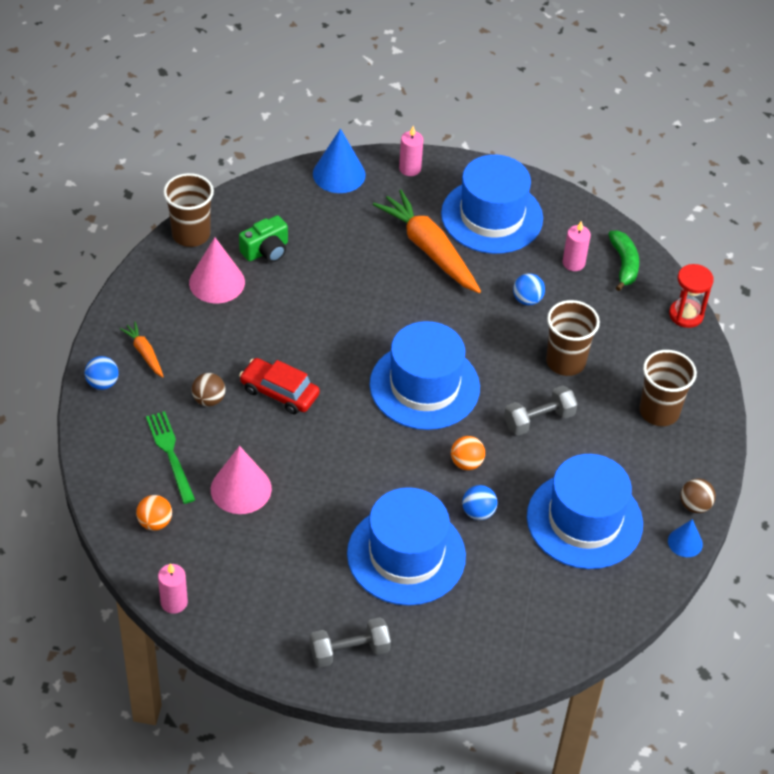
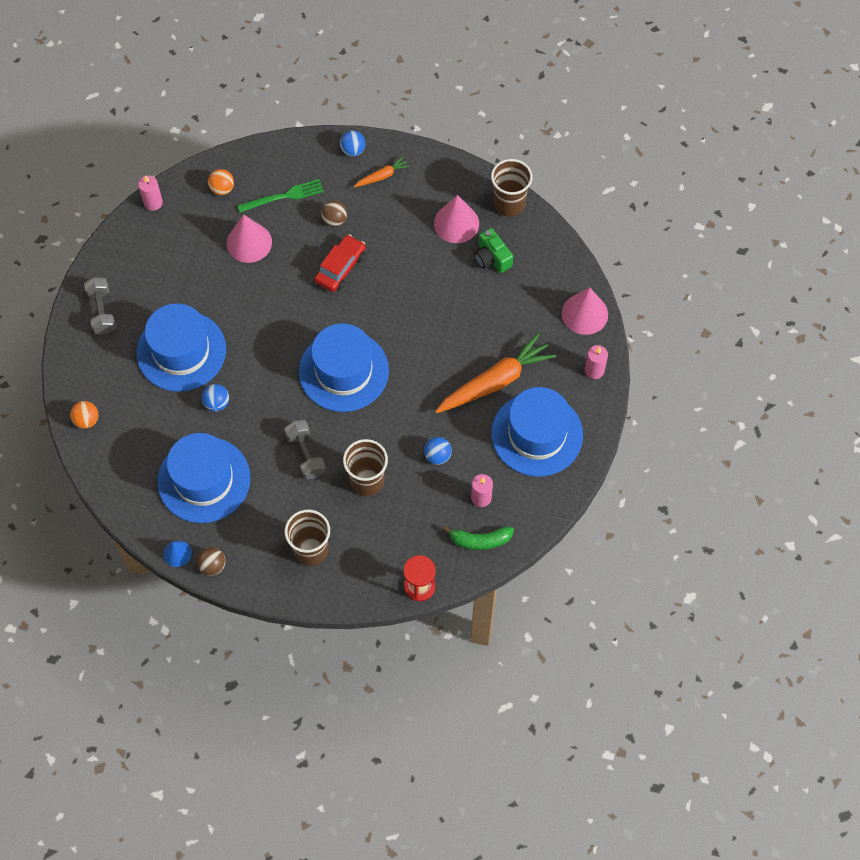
camera: 95 degrees right, 15 degrees up
(339, 174) = (584, 313): blue cone -> pink cone
(466, 463) = (265, 397): orange ball -> orange ball (87, 420)

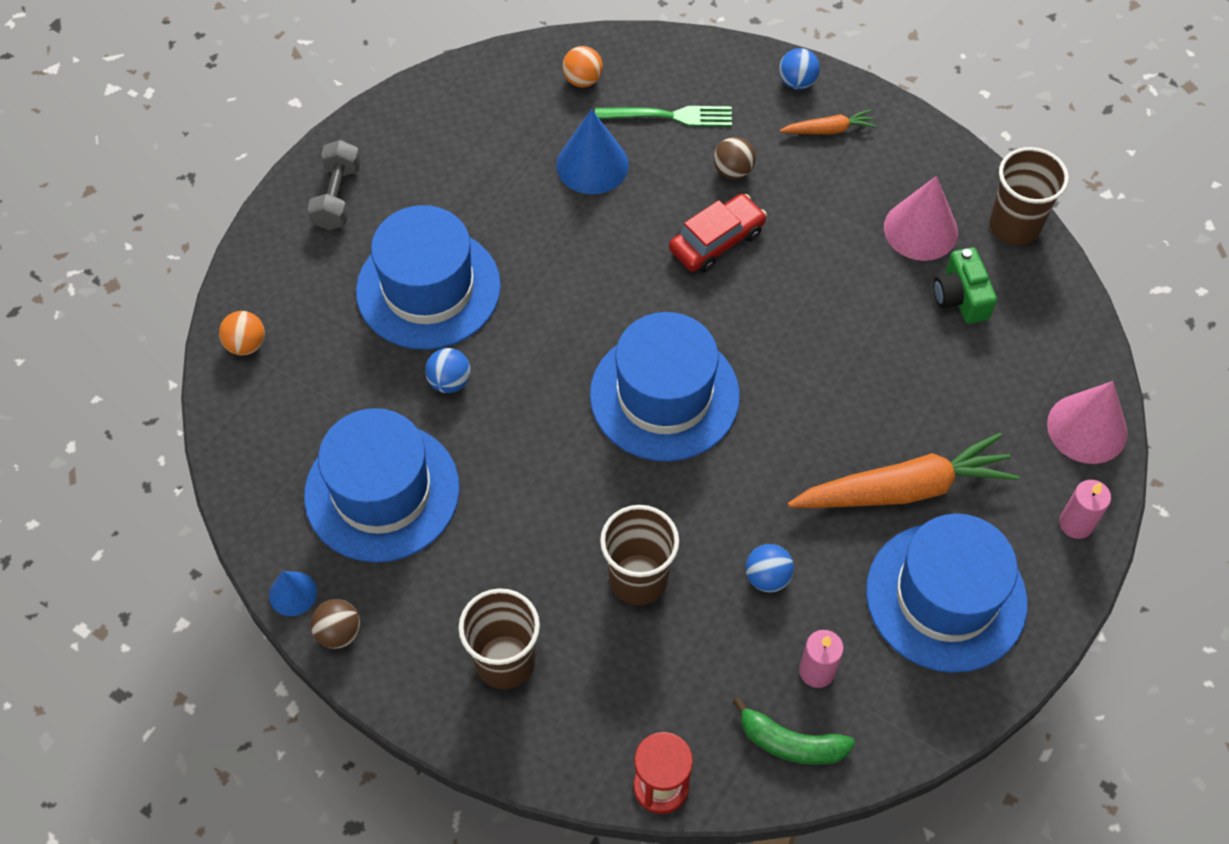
camera: 20 degrees right, 5 degrees down
(153, 202) = (475, 70): pink candle -> none
(249, 242) = (592, 165): pink cone -> blue cone
(305, 454) = (556, 505): grey dumbbell -> none

